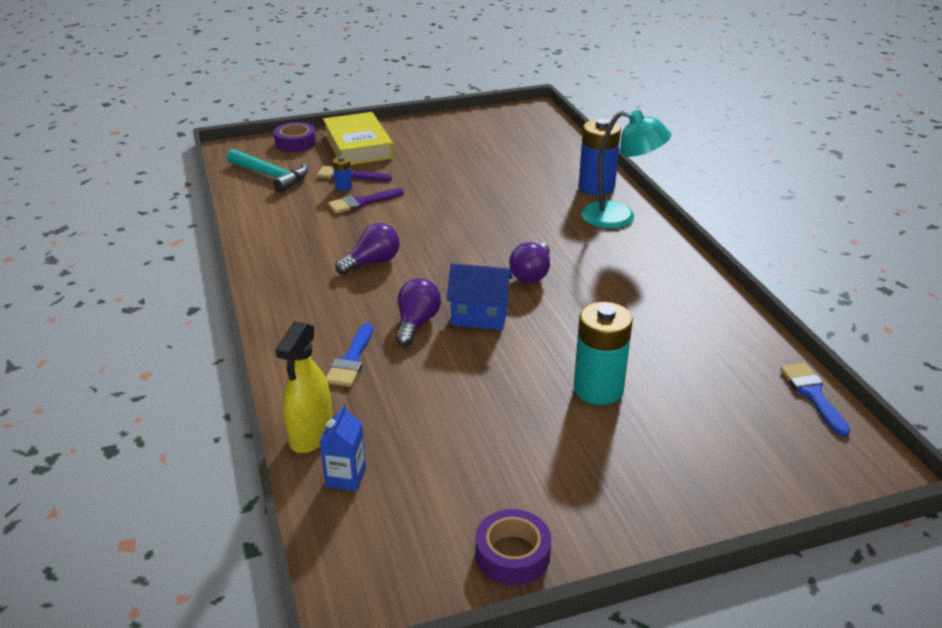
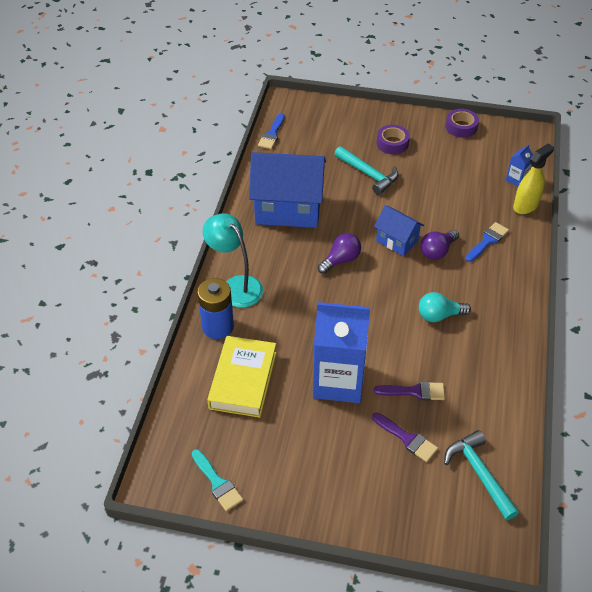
camera: 150 degrees left, 15 degrees up
(295, 143) = (435, 531): purple tape -> purple tape (392, 143)
(343, 187) = (420, 422): blue battery -> none
(358, 146) = (374, 492): yellow book -> yellow book (243, 380)
(372, 262) = (439, 315): purple light bulb -> turquoise light bulb
(442, 188) = (338, 381): none -> blue carton
(486, 120) = (217, 483): none -> turquoise brush
(598, 389) = (368, 174): turquoise battery -> turquoise hammer
(655, 303) = (288, 209): none -> blue house

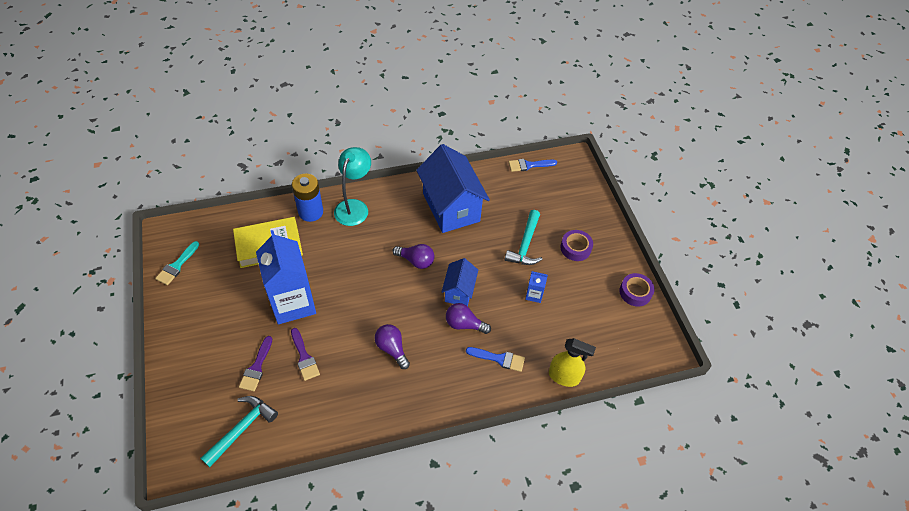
camera: 60 degrees right, 5 degrees up
(439, 315) = (392, 349): turquoise light bulb -> purple light bulb
(516, 179) = (594, 359): blue carton -> blue carton (534, 295)

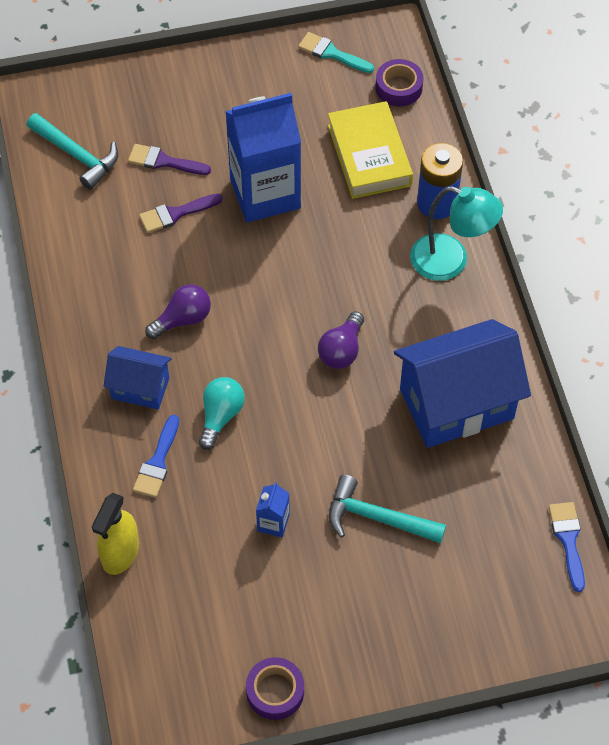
camera: 95 degrees right, 5 degrees up
(459, 291) = (282, 411): blue house -> blue house (140, 388)
(464, 324) = (220, 416): purple light bulb -> turquoise light bulb
(575, 248) = (371, 601): purple tape -> purple tape (399, 87)

